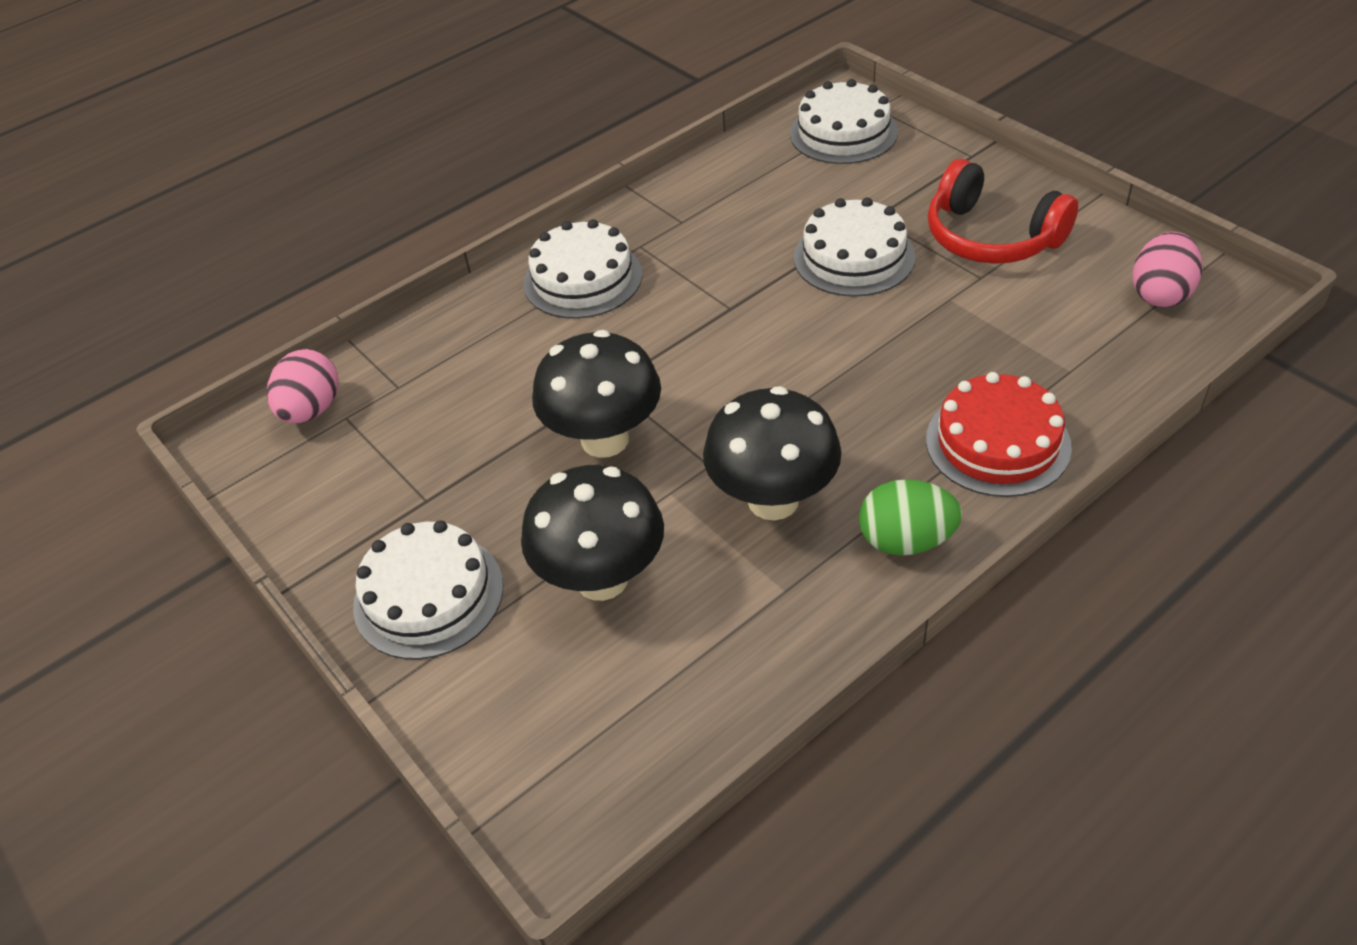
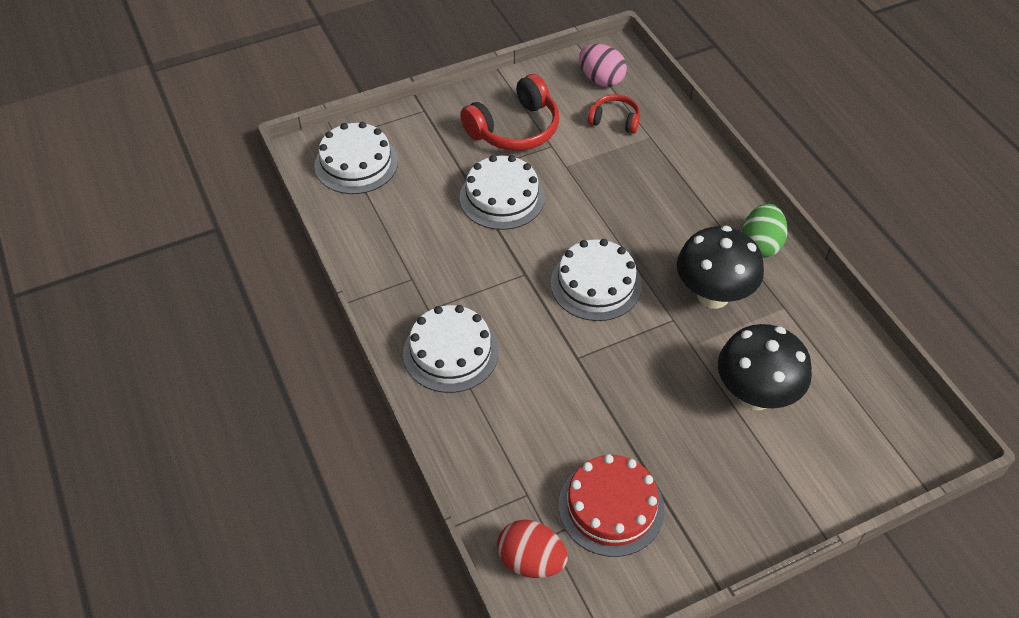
camera: 80 degrees left, 5 degrees up
(312, 410) = (531, 561): pink egg -> red egg
(428, 595) = (747, 496): white cake -> white cake (596, 284)
(605, 439) = (631, 371): black mushroom -> none
(997, 443) = (697, 184): red cake -> red cake (611, 507)
(1079, 326) = (615, 120): none -> red headphones

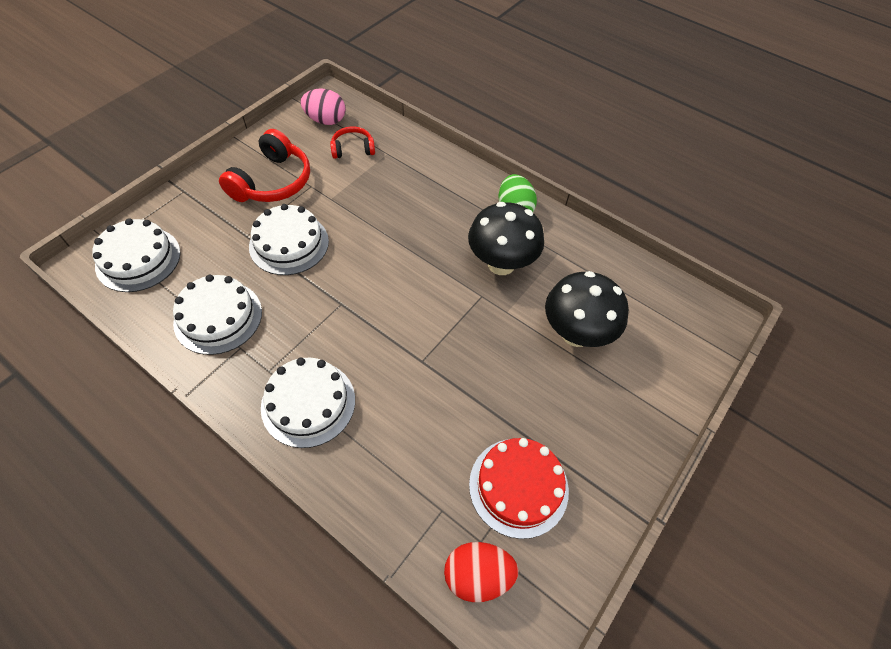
camera: 30 degrees left, 5 degrees up
(596, 284) = (405, 290): white cake -> white cake (218, 317)

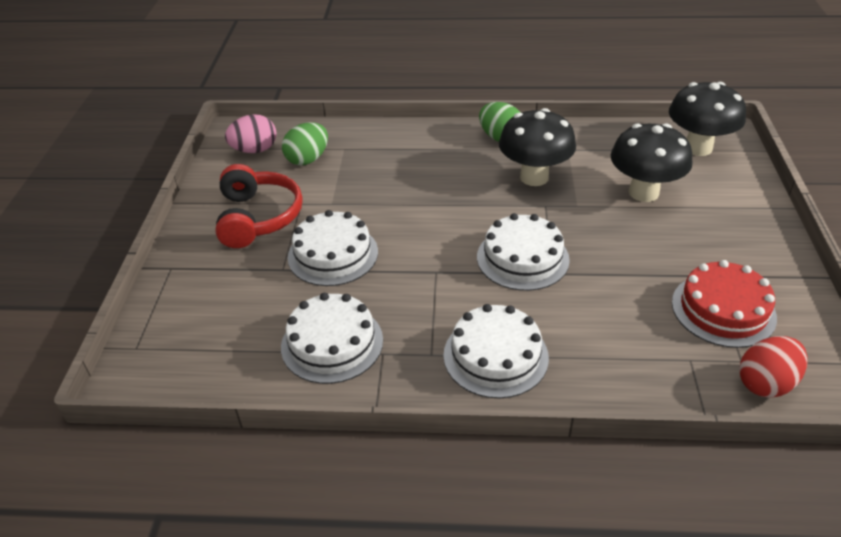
camera: 30 degrees left, 15 degrees down
(138, 259) = (188, 344): white cake -> white cake (522, 258)
(353, 149) = (308, 159): red headphones -> green egg
(676, 318) = (698, 148): none -> black mushroom

